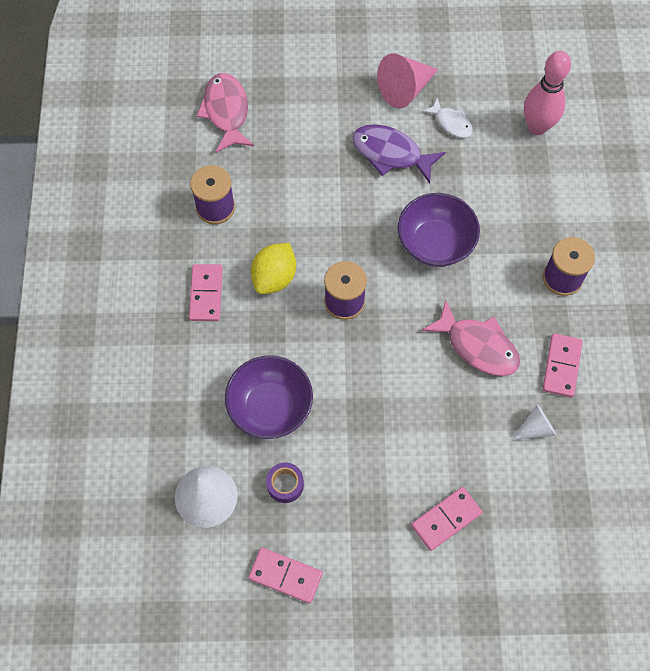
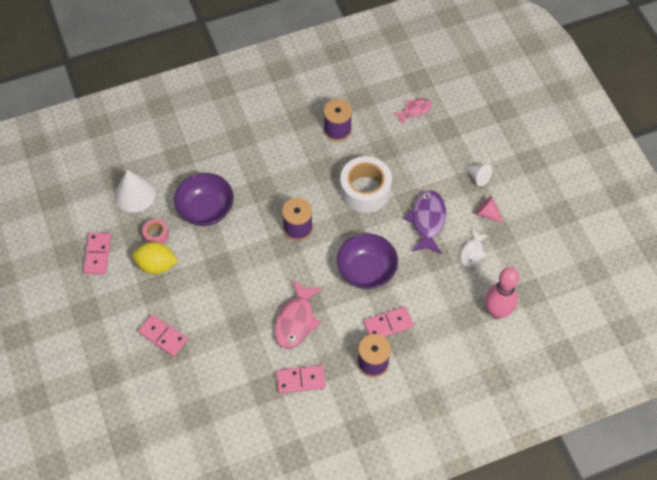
camera: 70 degrees right, 5 degrees down
(206, 294) = (271, 147): pink domino -> pink domino (388, 324)
(226, 112) = (414, 110): pink fish -> pink fish, size x0.60
(274, 278) = (299, 181): yellow lemon -> yellow lemon (156, 265)
(285, 485) = (156, 235): purple tape -> pink tape
(320, 206) = (365, 190): none -> white tape
(405, 89) = (487, 213): pink cone -> pink cone, size x0.58
(535, 428) = (247, 375): white cone -> white cone (478, 177)

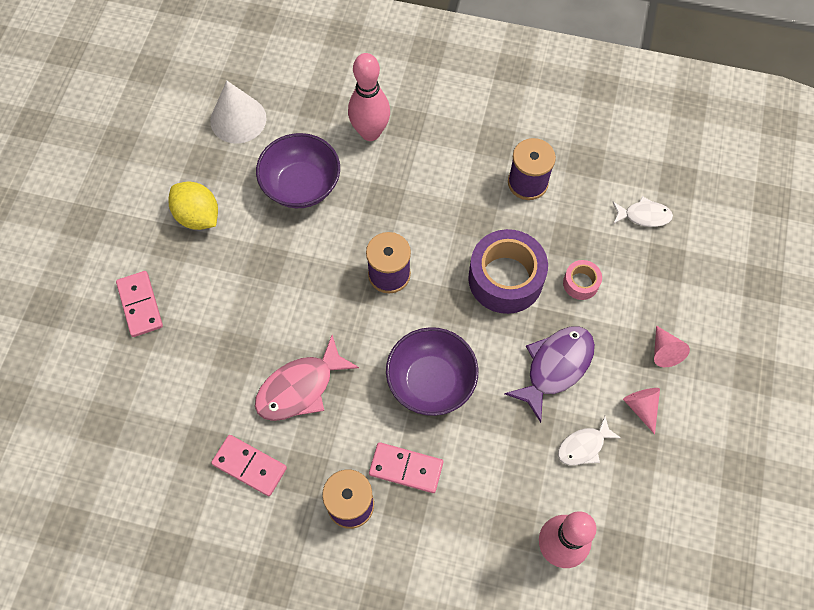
camera: 35 degrees right, 5 degrees up
(98, 254) = (146, 164): pink domino -> none
(156, 235) = (224, 181): pink tape -> pink tape (580, 283)
(223, 155) = (370, 132): none -> pink bowling pin
(365, 190) = (505, 279): white tape -> purple tape
(414, 110) = (644, 216): pink fish -> white fish
(478, 177) = (664, 351): white cone -> pink cone

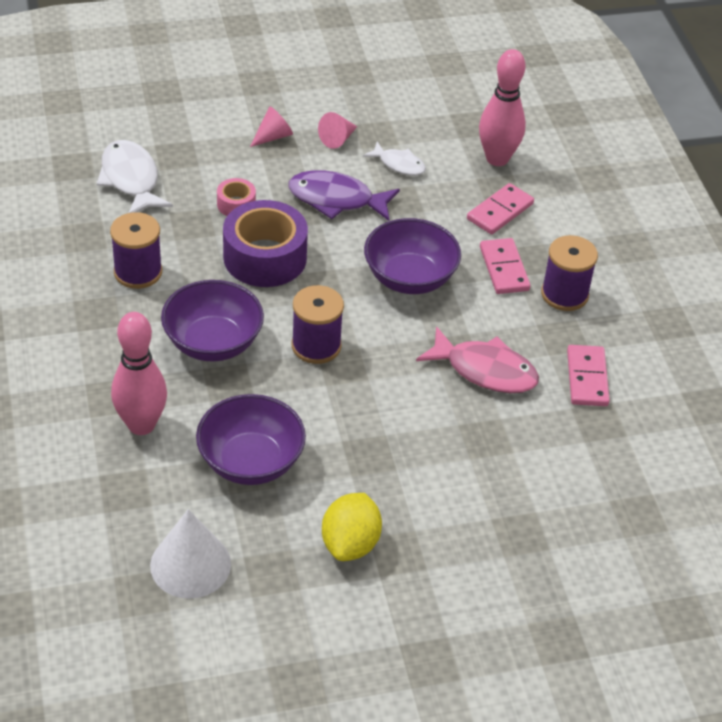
camera: 120 degrees left, 20 degrees down
(140, 305) = (493, 547): pink domino -> pink domino (500, 211)
(427, 205) = (213, 342): none -> purple bowl
(644, 216) = (131, 180): white fish -> white fish, size x1.67

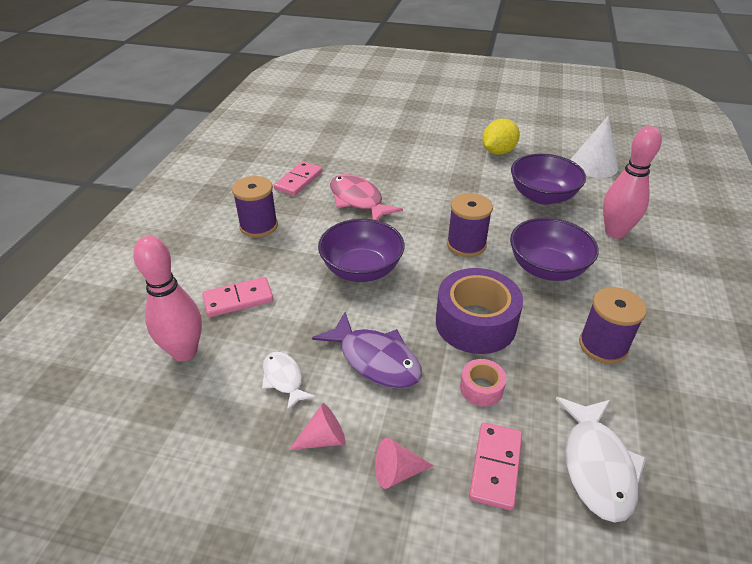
camera: 150 degrees left, 5 degrees down
(504, 269) = (283, 254): pink domino -> pink domino (495, 467)

